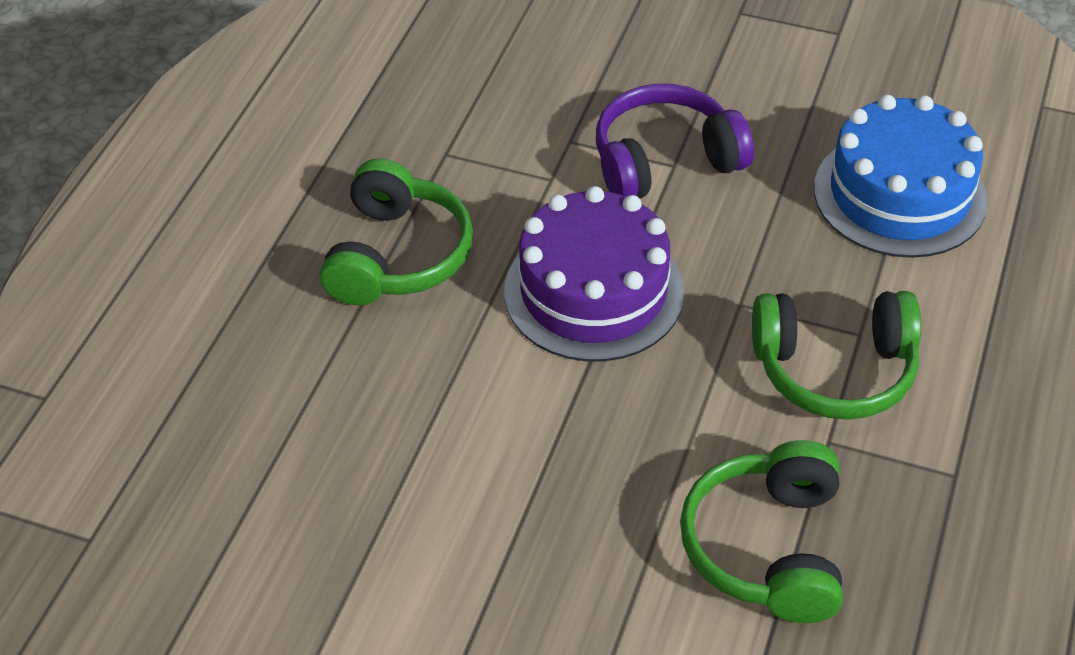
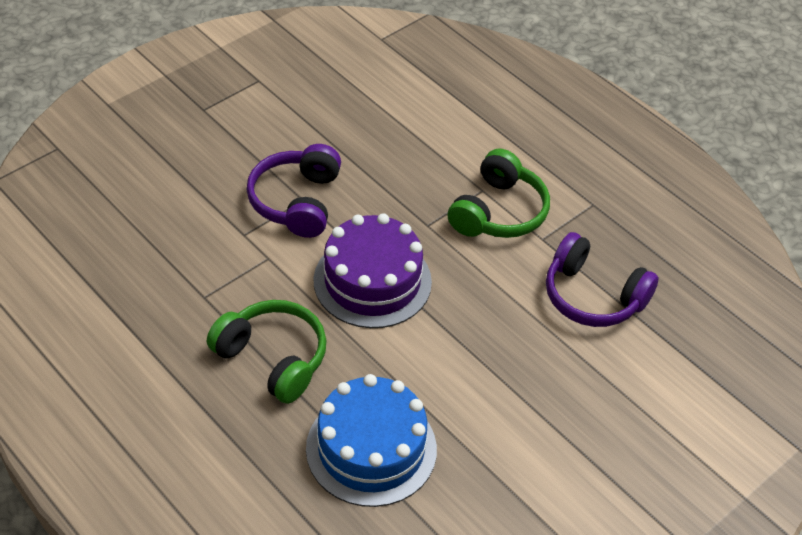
camera: 65 degrees left, 0 degrees up
(767, 548) = (593, 296): green headphones -> purple headphones
(899, 194) = (399, 123): blue cake -> blue cake (371, 449)

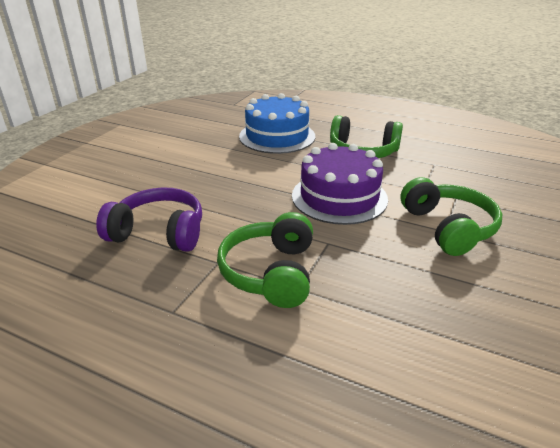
camera: 160 degrees right, 15 degrees down
(296, 201) = (448, 227): purple headphones -> green headphones

